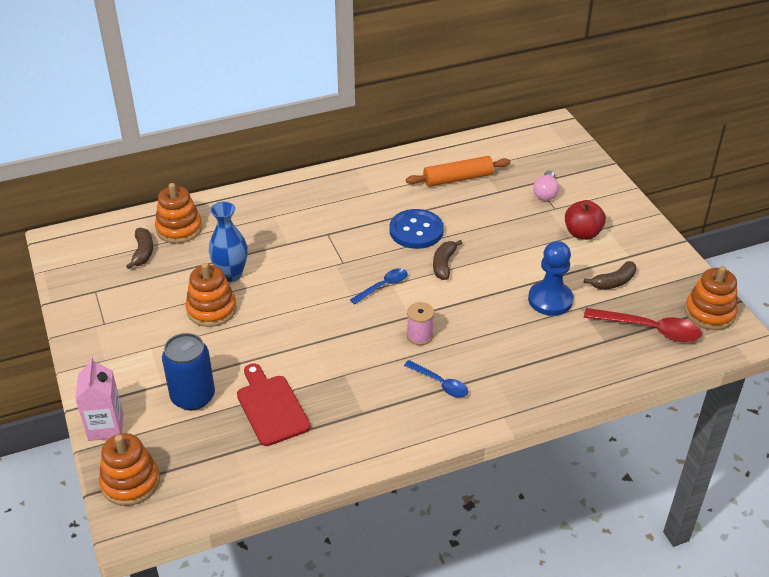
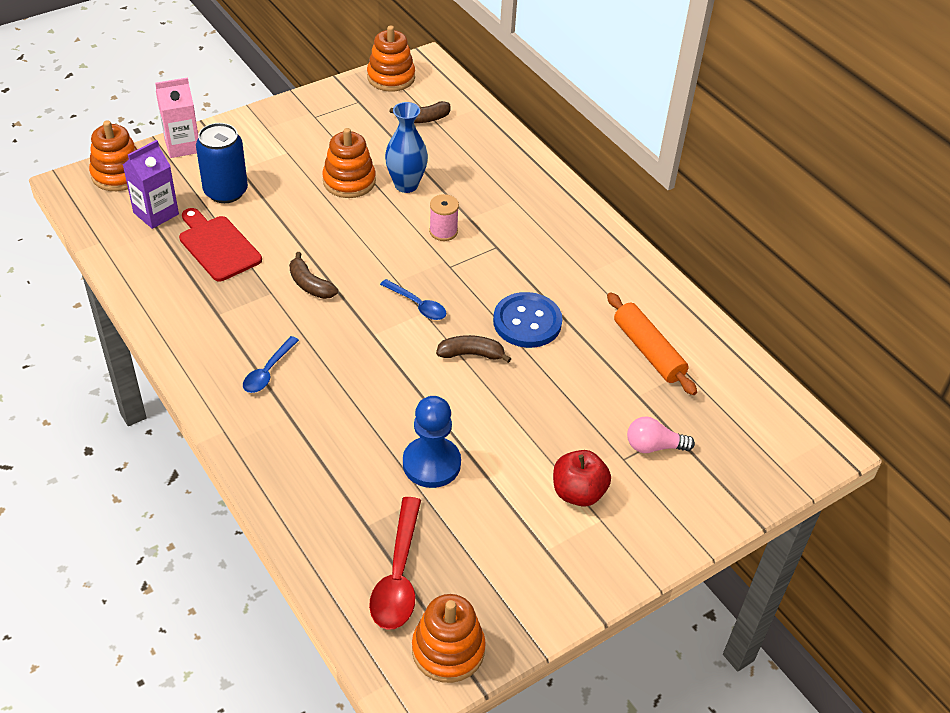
camera: 75 degrees right, 5 degrees up
(179, 229) = (468, 135): orange stacking toy -> orange stacking toy (391, 77)
(206, 452) = (156, 213): none -> purple carton
(271, 407) = (218, 246): red cutting board -> red cutting board turned 90 degrees counterclockwise
(419, 336) = (341, 346): pink spool -> pink spool (443, 231)
(613, 282) = (484, 532): brown banana -> brown banana (310, 285)

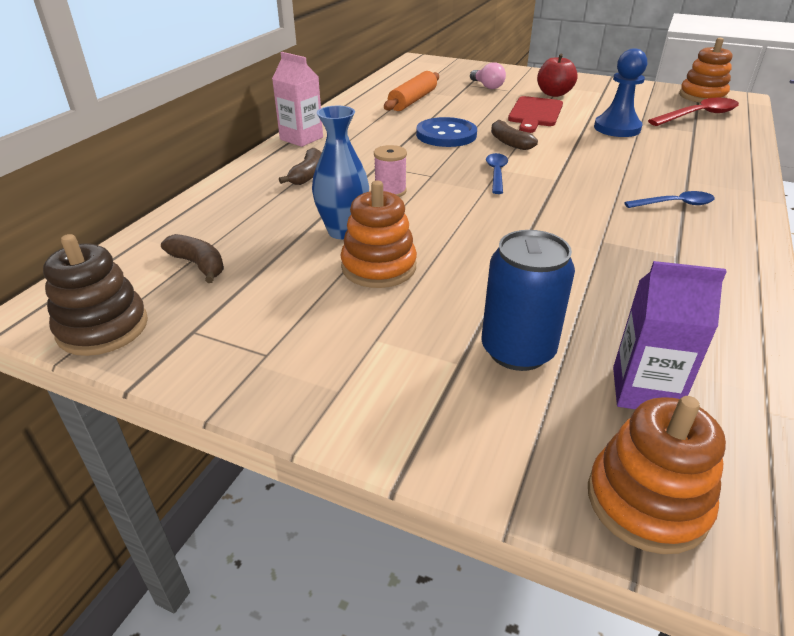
camera: 120 degrees left, 10 degrees down
(182, 146) = (485, 463): pink carton -> pink carton (301, 138)
(218, 246) = (606, 304): red cutting board -> red cutting board (535, 113)
(310, 285) = (558, 226): brown banana -> brown banana (308, 175)
(391, 77) = (103, 328): orange stacking toy -> brown stacking toy

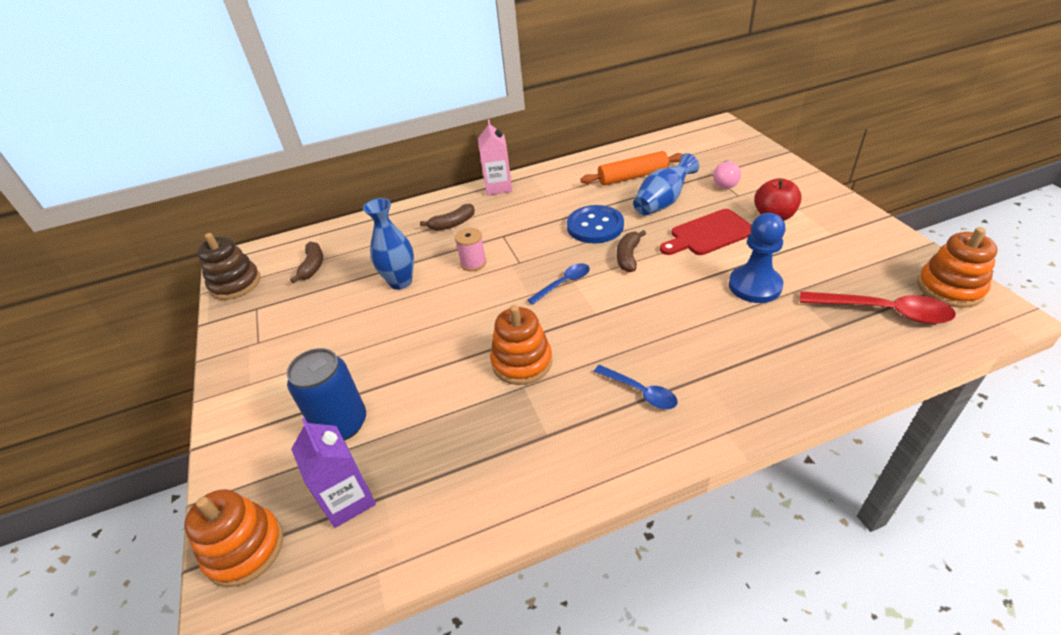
camera: 50 degrees right, 5 degrees up
(379, 267) = (375, 320): orange stacking toy -> orange stacking toy (522, 362)
(467, 107) = (663, 202): none -> blue vase

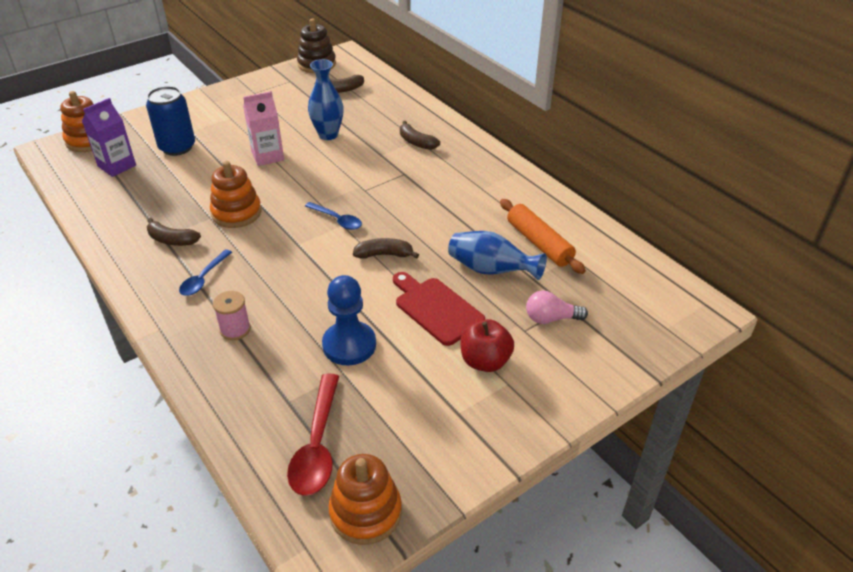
camera: 70 degrees right, 0 degrees up
(473, 263) = (359, 165): pink spool -> pink spool (235, 329)
(498, 187) = (488, 156): pink carton -> pink carton (267, 156)
(557, 425) = (172, 240): none -> brown banana
(595, 226) = (432, 227): blue button -> none

